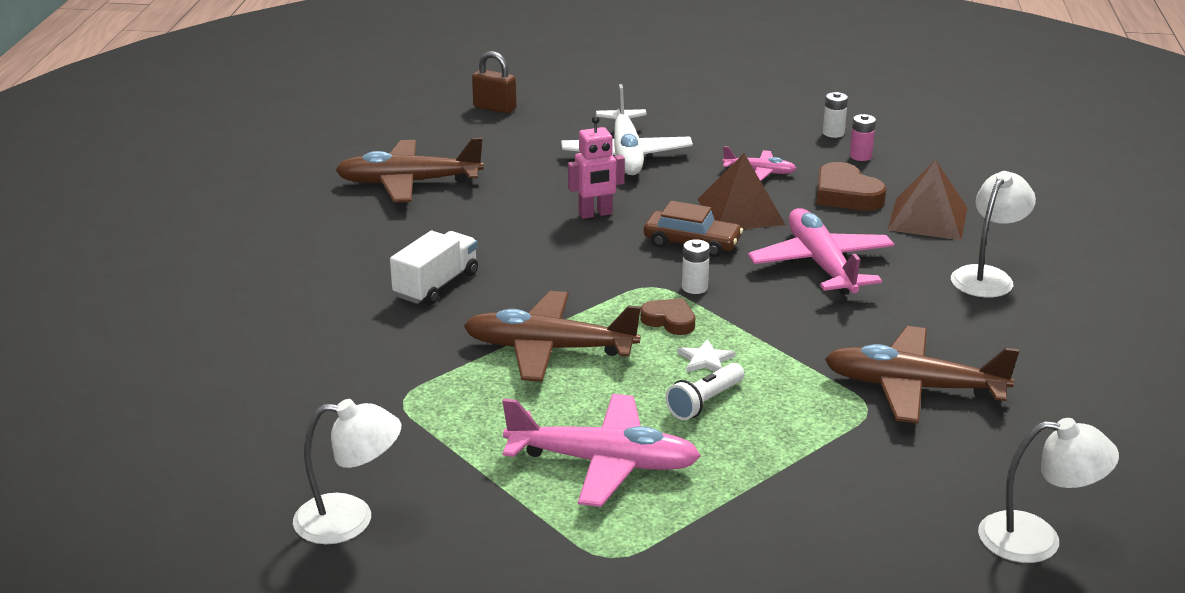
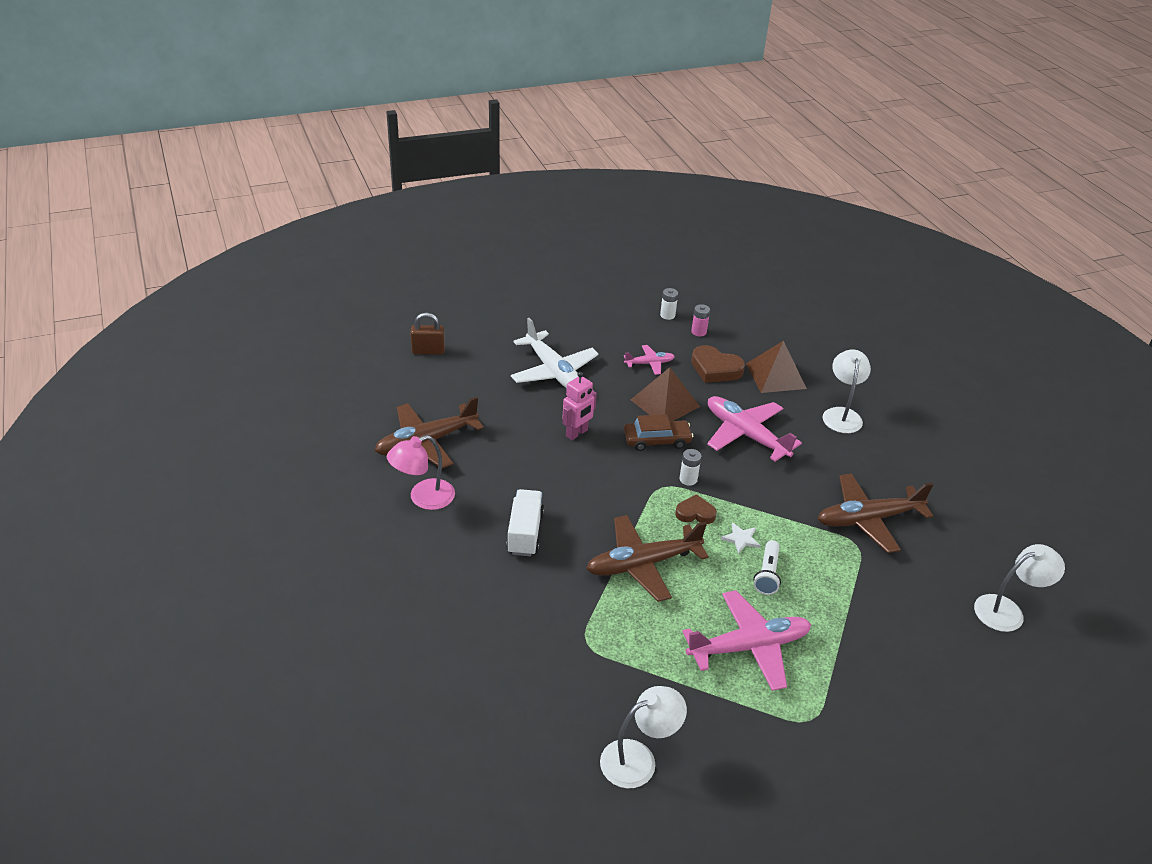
camera: 30 degrees left, 10 degrees up
(354, 228) = (423, 498): none -> pink lamp

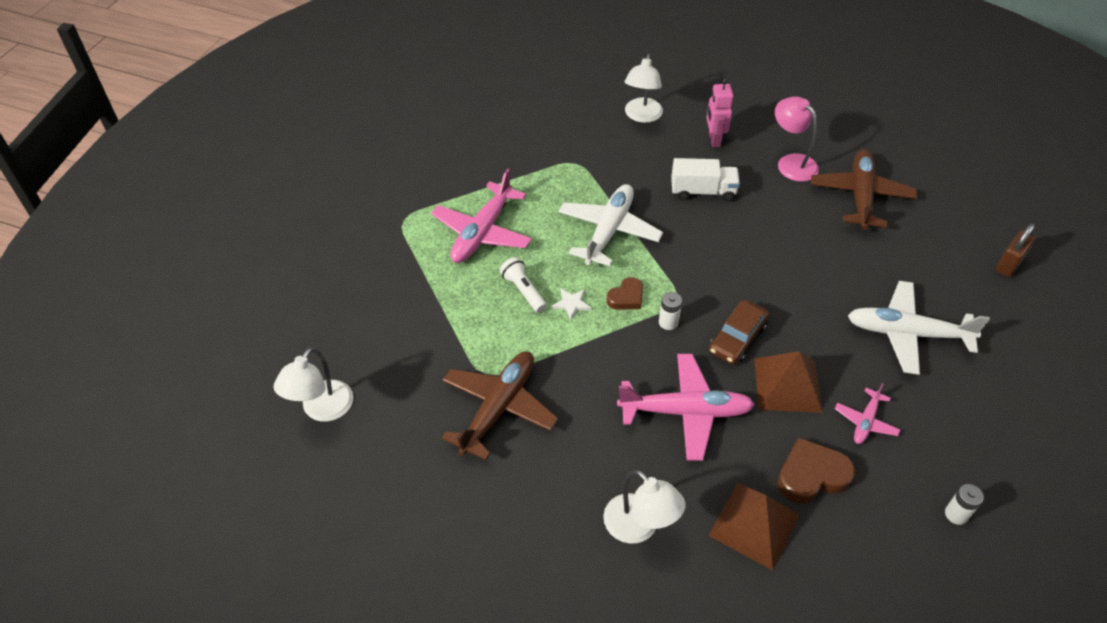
camera: 135 degrees right, 10 degrees up
(423, 498) = (791, 162): pink lamp -> pink lamp turned 45 degrees counterclockwise
(525, 533) = (703, 192): white truck -> white truck turned 45 degrees counterclockwise
(577, 433) = (795, 291): pink robot -> pink robot (714, 140)
(638, 759) = (476, 135): white lamp -> white lamp (641, 116)
(642, 564) = (609, 231): brown plane -> white plane
(699, 332) = (897, 519): pink battery -> none

